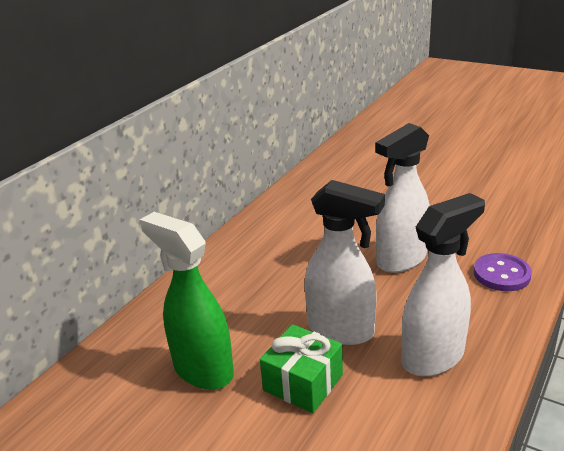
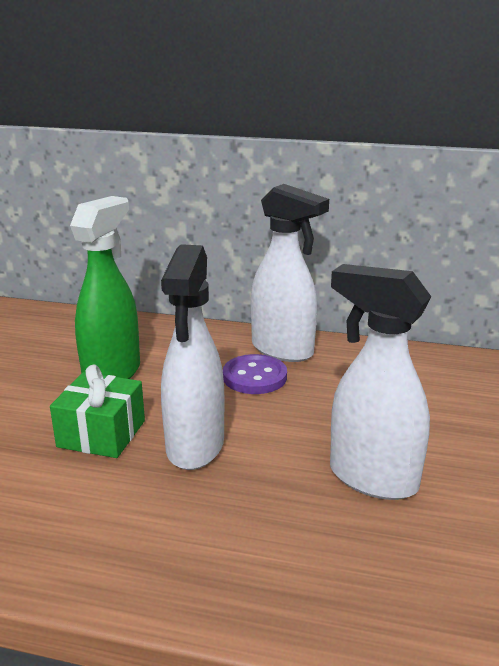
camera: 70 degrees right, 5 degrees down
(433, 357) = (162, 530): white spray bottle -> white spray bottle (283, 350)
(501, 274) = (397, 597): purple button -> purple button (254, 377)

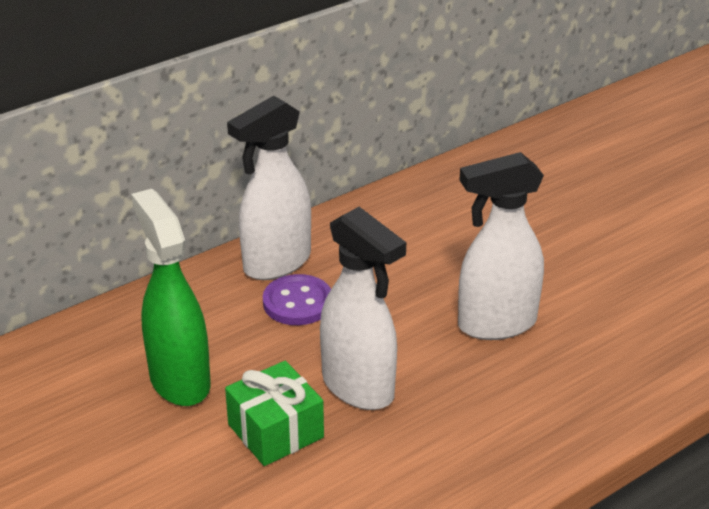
camera: 50 degrees left, 10 degrees up
(283, 350) = (276, 263): white spray bottle -> white spray bottle turned 150 degrees clockwise

